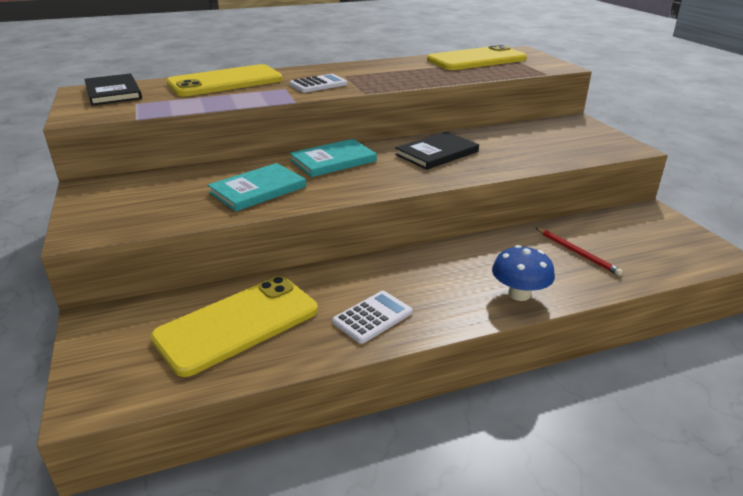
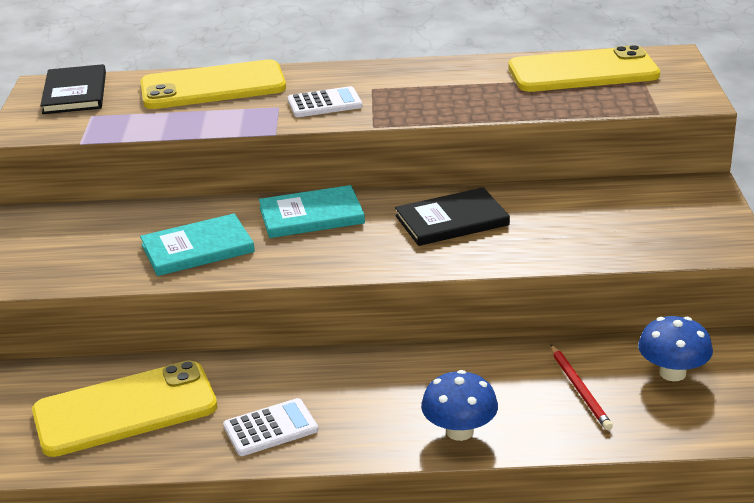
camera: 20 degrees right, 0 degrees up
(625, 234) = (672, 373): none -> blue mushroom

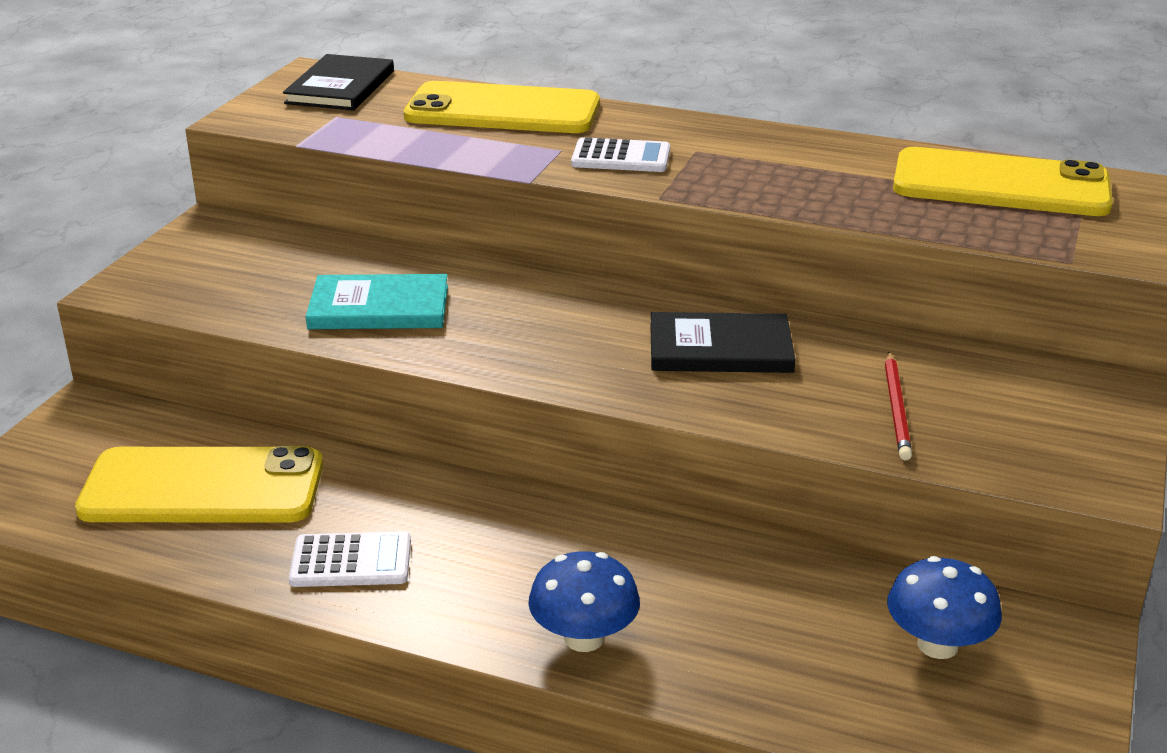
camera: 20 degrees right, 0 degrees up
(311, 215) = (545, 299): turquoise book -> none
(580, 389) = (787, 629): red pencil -> red pencil (896, 409)

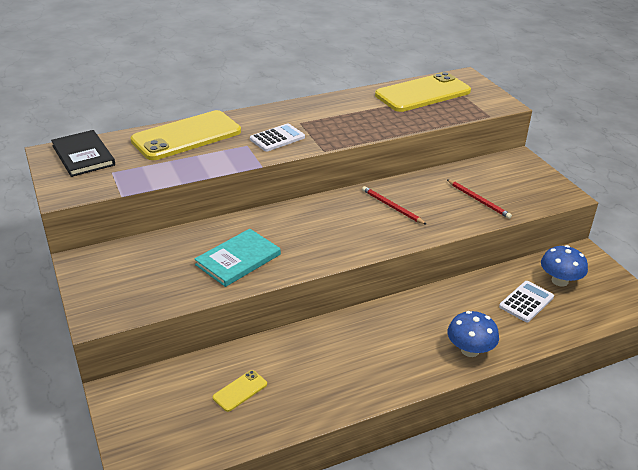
camera: 45 degrees left, 5 degrees up
(203, 488) = (240, 391): yellow phone -> yellow phone, size x0.41
(351, 561) = (351, 379): white calculator -> white calculator (526, 302)
(720, 348) = (392, 207): black book -> red pencil

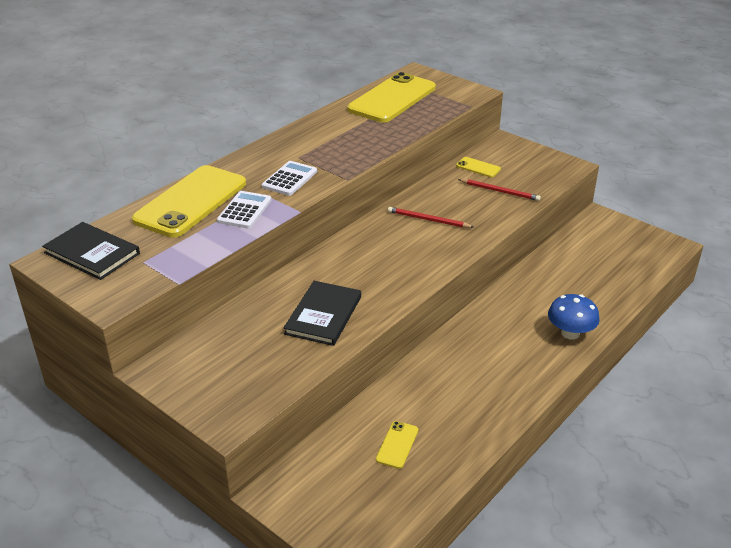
camera: 25 degrees left, 0 degrees up
(238, 259) = (323, 315): turquoise book -> black book
(475, 174) = (478, 167): none -> yellow phone
(526, 302) = (584, 275): white calculator -> white calculator (244, 210)
(559, 281) = (598, 247): blue mushroom -> none

